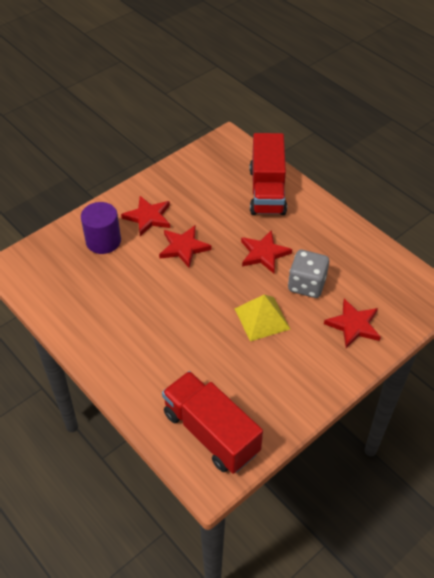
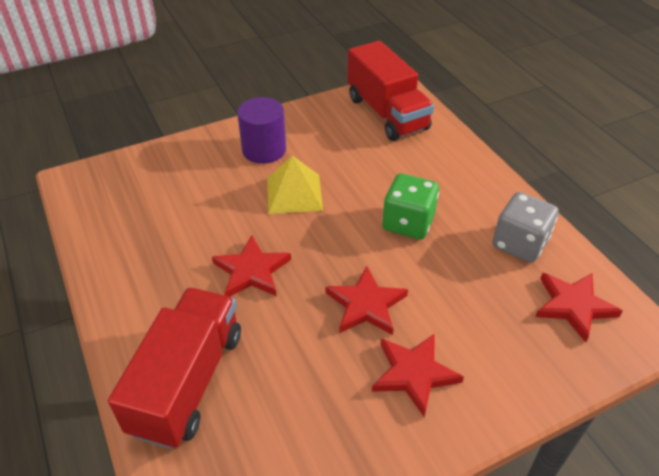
camera: 165 degrees left, 5 degrees down
(103, 241) = (494, 344): purple cylinder -> purple cylinder (264, 150)
(168, 311) = (408, 223): none -> green dice
(306, 284) = (218, 219): grey dice -> grey dice (519, 243)
(353, 325) = (194, 168): red star -> red star (573, 306)

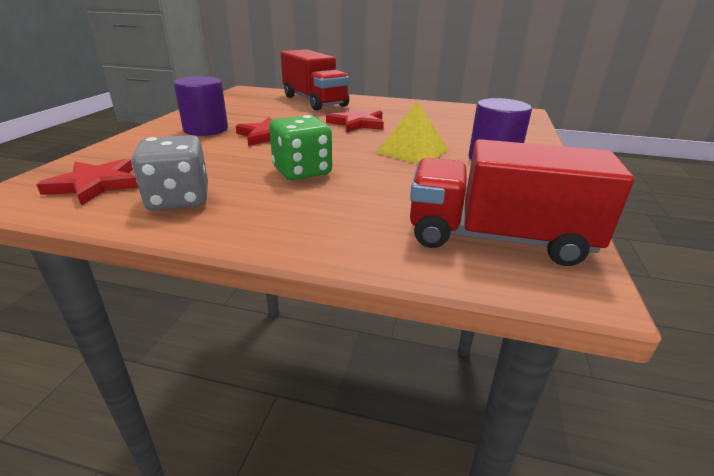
camera: 130 degrees right, 15 degrees down
(414, 374) = (206, 129): red star -> purple cylinder

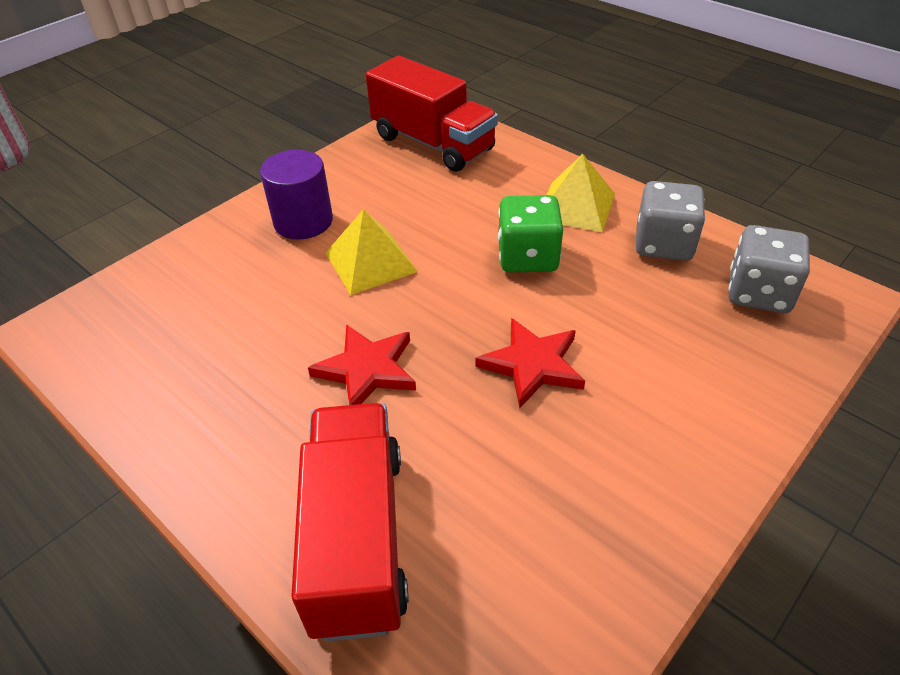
camera: 150 degrees left, 15 degrees up
(96, 185) = (758, 293): red star -> grey dice
(206, 129) = (634, 426): purple cylinder -> none
(277, 211) = (576, 206): none -> yellow pyramid

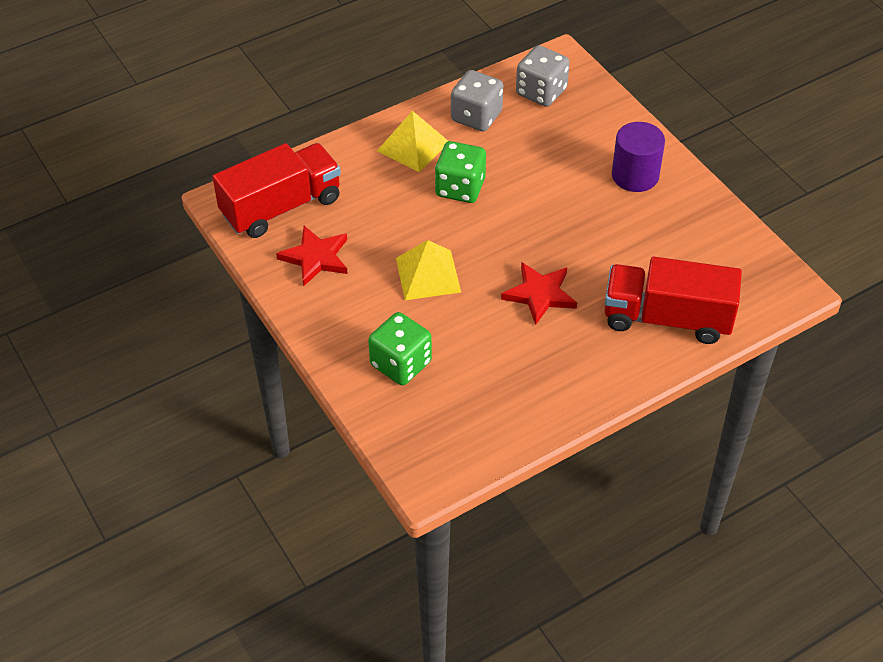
camera: 75 degrees left, 5 degrees up
(226, 271) = (401, 364): none -> green dice
(303, 221) = (356, 309): purple cylinder -> purple cylinder (635, 175)
(532, 365) = (564, 213): red star -> red star (316, 258)

